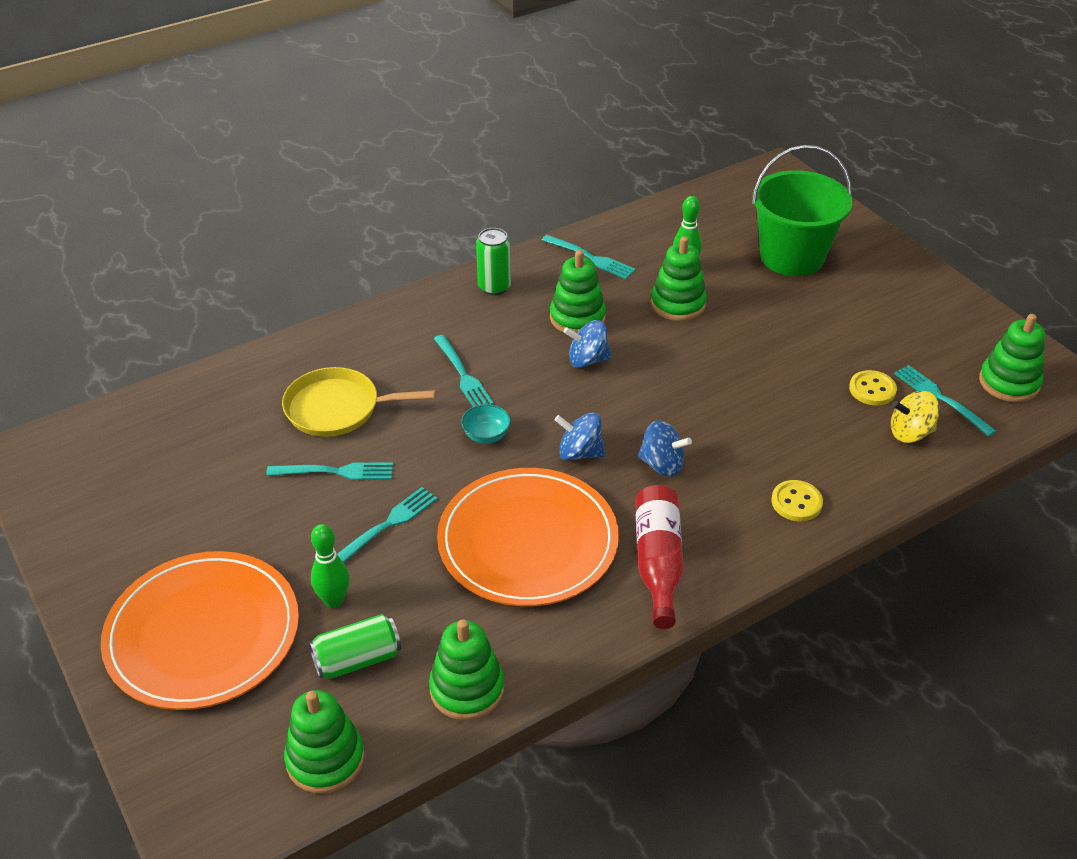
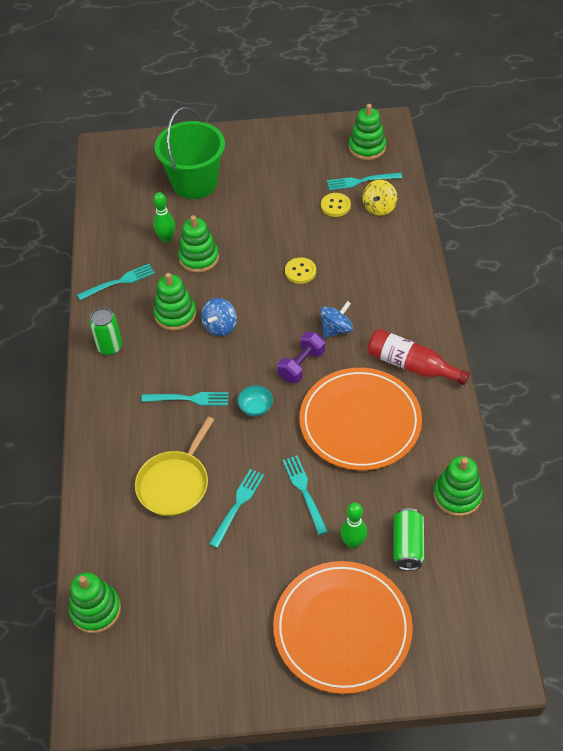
camera: 60 degrees left, 10 degrees up
(325, 759) = (474, 587): green stacking toy -> green stacking toy (96, 610)
(580, 453) = (301, 365): blue spinning top -> purple dumbbell
(796, 502) = (401, 282): yellow button -> yellow button (300, 271)

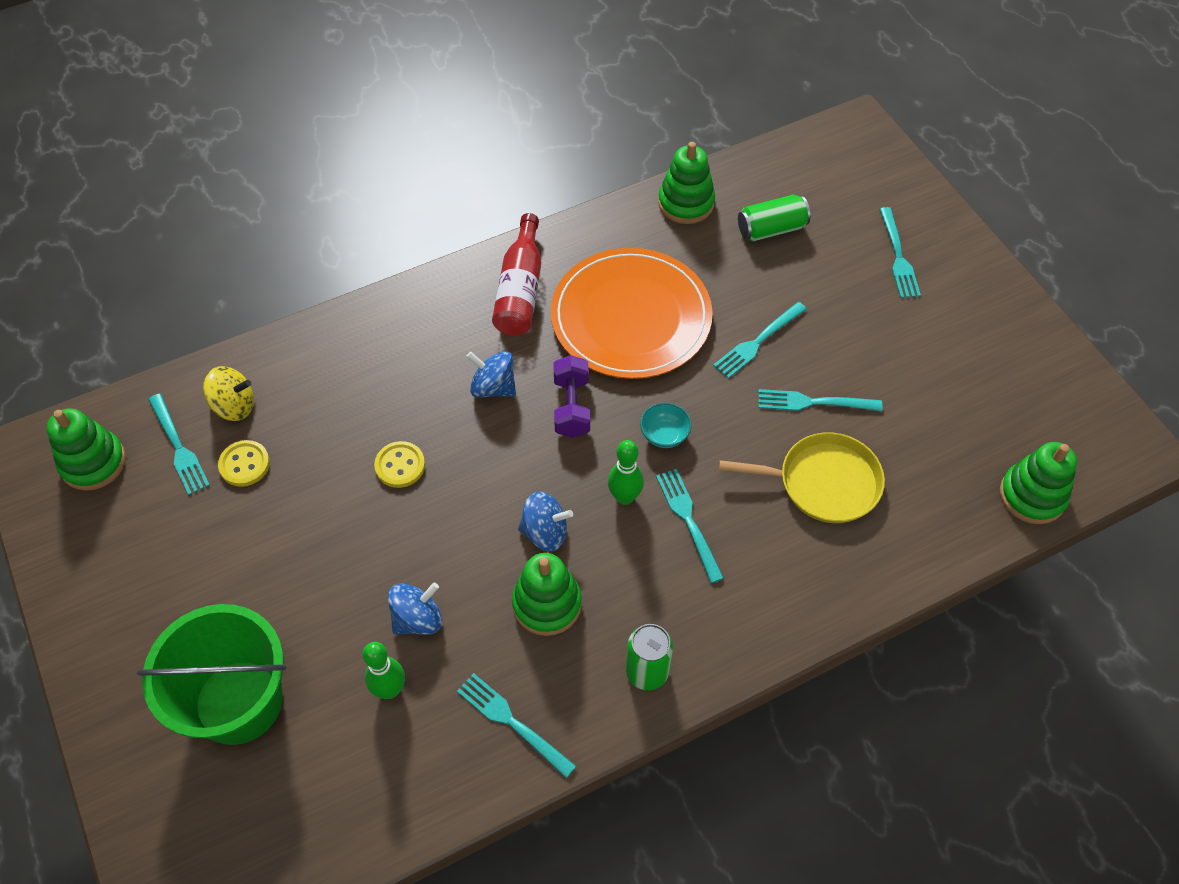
camera: 115 degrees left, 5 degrees up
(199, 258) = (417, 619): green stacking toy -> blue spinning top
(301, 365) = (571, 407): purple dumbbell -> purple dumbbell turned 75 degrees clockwise
(342, 628) = (898, 257): orange plate -> turquoise fork
(353, 543) = (796, 276): green bowling pin -> green bowling pin (625, 497)

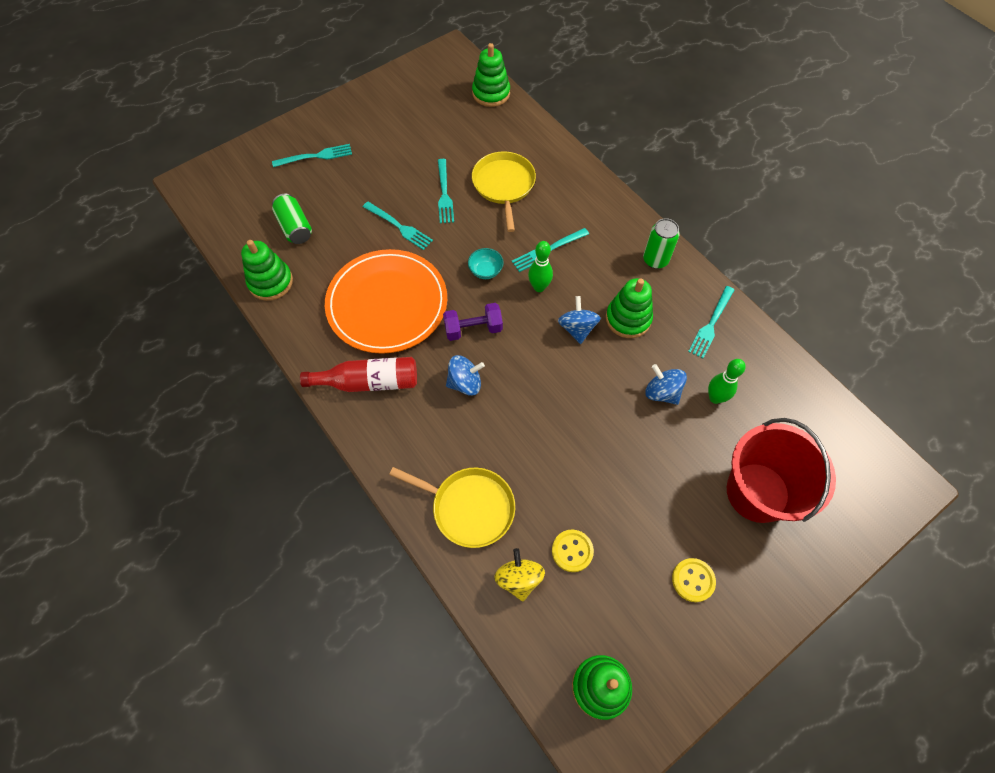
camera: 100 degrees left, 5 degrees up
(179, 447) = (568, 613): turquoise fork -> none
(239, 702) = (757, 492): green bucket -> red bucket
(332, 370) = (469, 507): none -> yellow pan
(400, 465) = (547, 432): yellow button -> yellow button (693, 580)
(493, 387) = (465, 383): blue spinning top -> blue spinning top turned 120 degrees counterclockwise

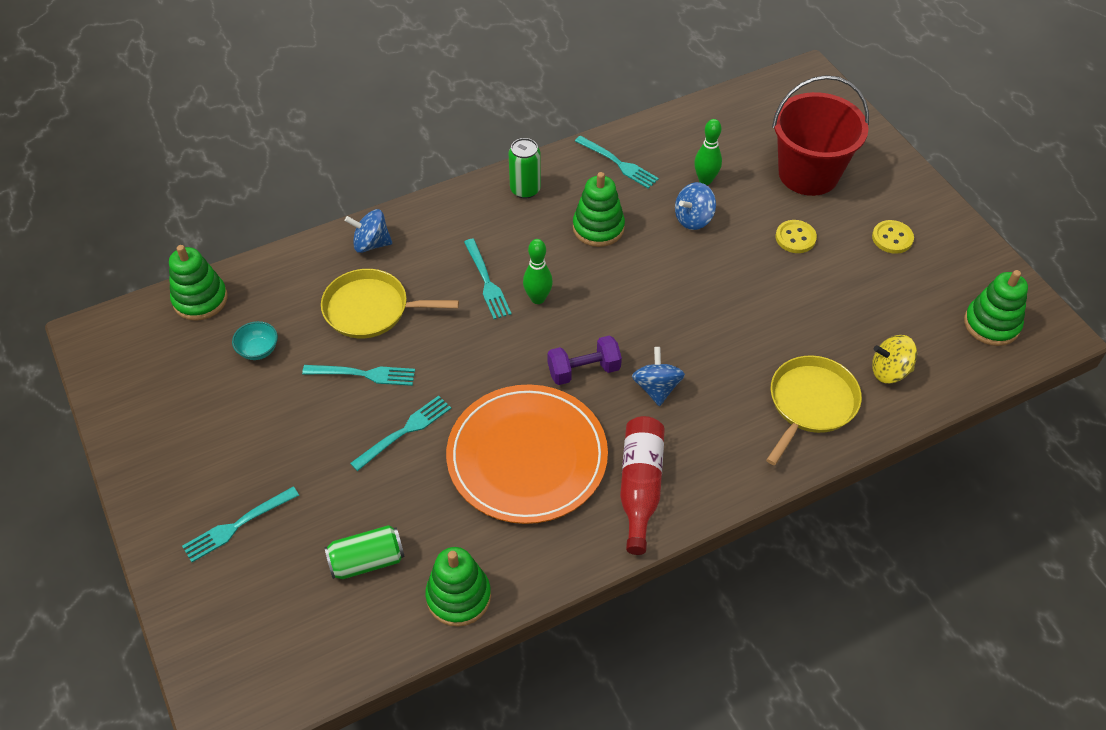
camera: 80 degrees left, 10 degrees down
(316, 156) = (237, 526): turquoise fork -> turquoise fork turned 120 degrees counterclockwise
(473, 329) = (583, 370): purple dumbbell -> purple dumbbell turned 75 degrees clockwise
(485, 271) = (501, 346): turquoise bowl -> turquoise bowl (258, 350)
(572, 551) = (861, 323): yellow button -> yellow button (795, 238)
(577, 328) = (602, 273): blue spinning top -> blue spinning top (371, 244)

